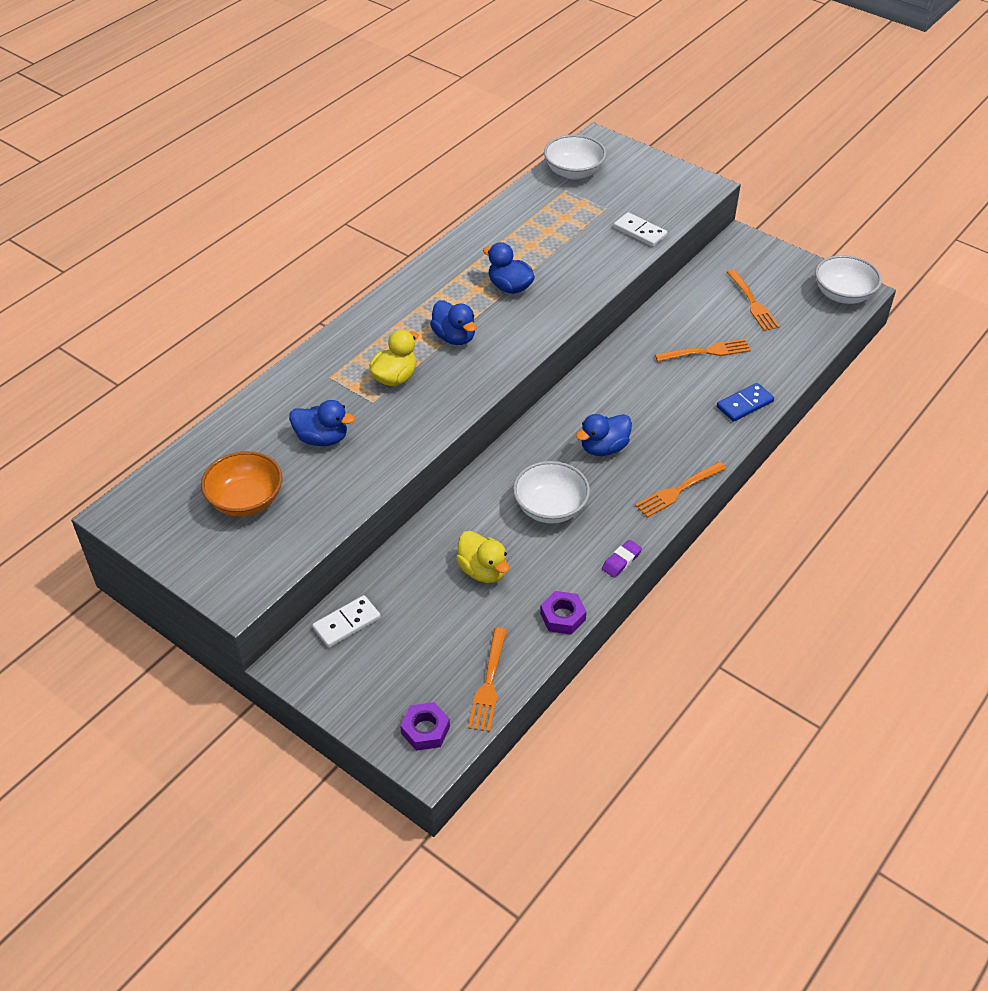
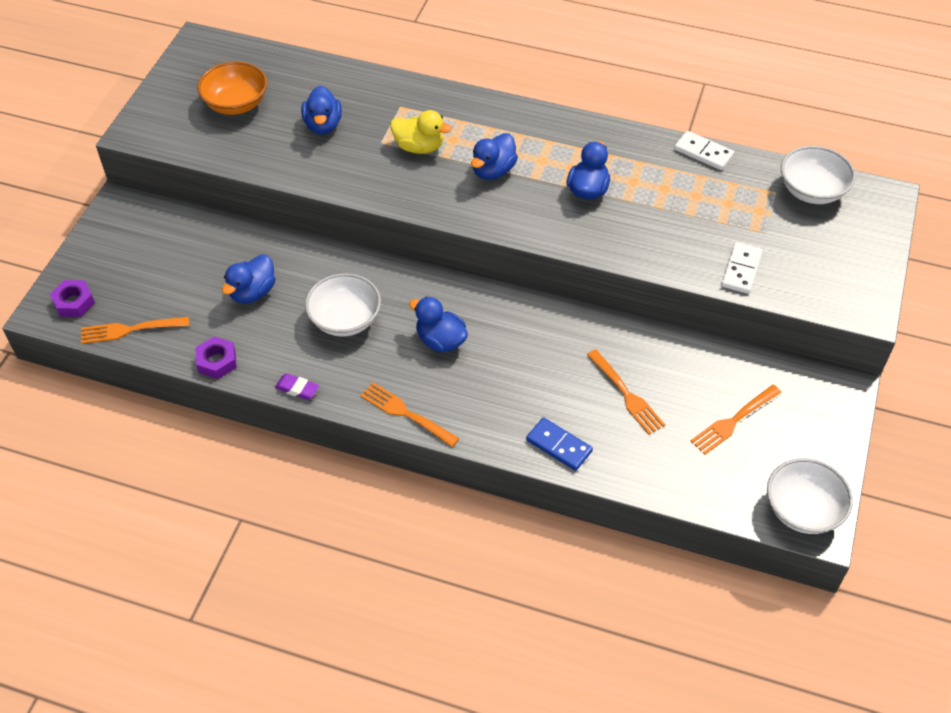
camera: 70 degrees right, 5 degrees up
(347, 623) = (169, 222): white domino -> white domino (703, 153)
(483, 570) = (252, 292): yellow duck -> blue duck

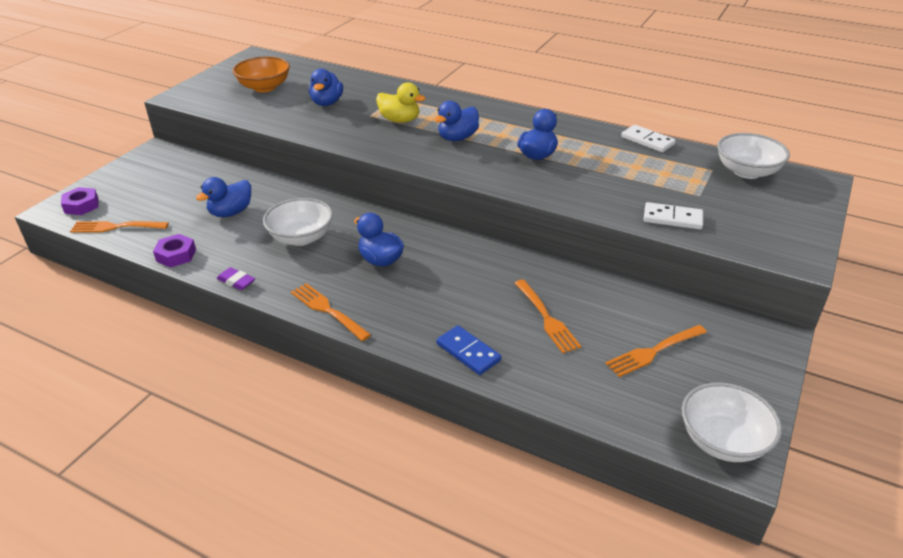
camera: 10 degrees right, 15 degrees down
(741, 270) = (672, 218): white domino -> white domino turned 75 degrees clockwise

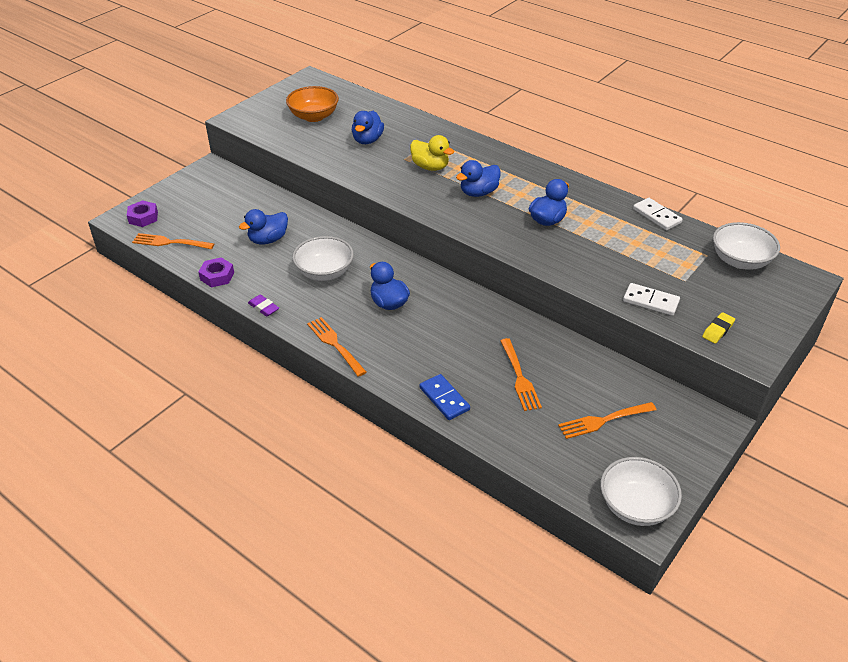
camera: 10 degrees right, 5 degrees up
(753, 238) = (717, 330): none -> yellow eraser

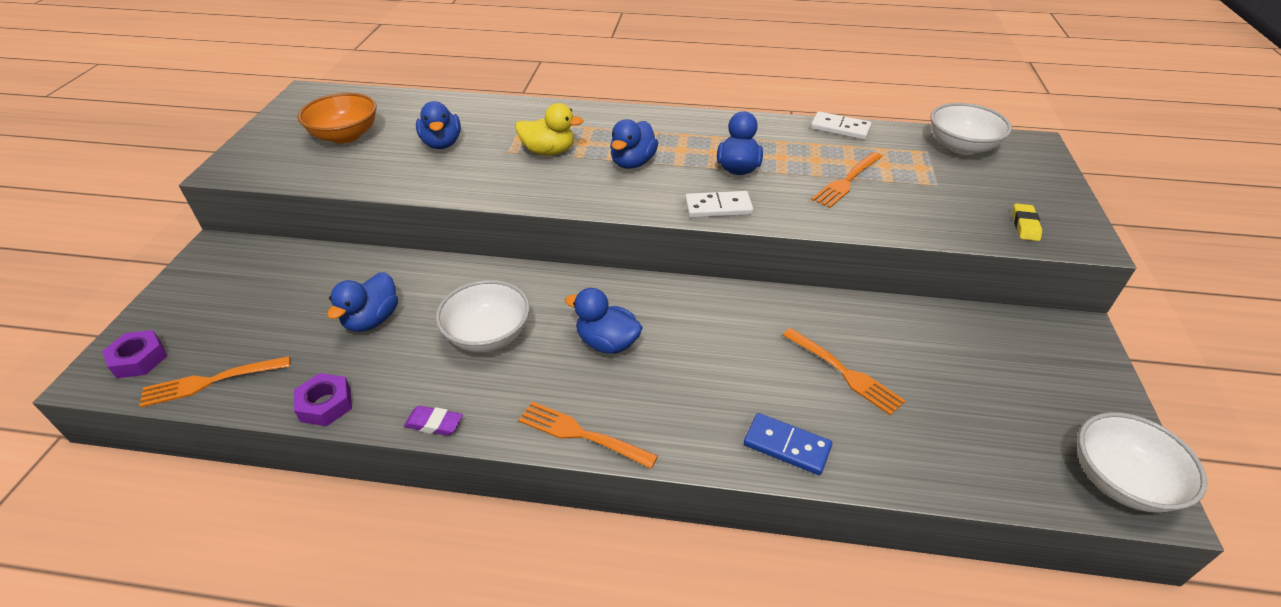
camera: 30 degrees left, 0 degrees up
(604, 420) = (980, 384): orange fork -> orange fork (847, 181)
(650, 301) = (931, 219): white domino -> white domino (718, 207)

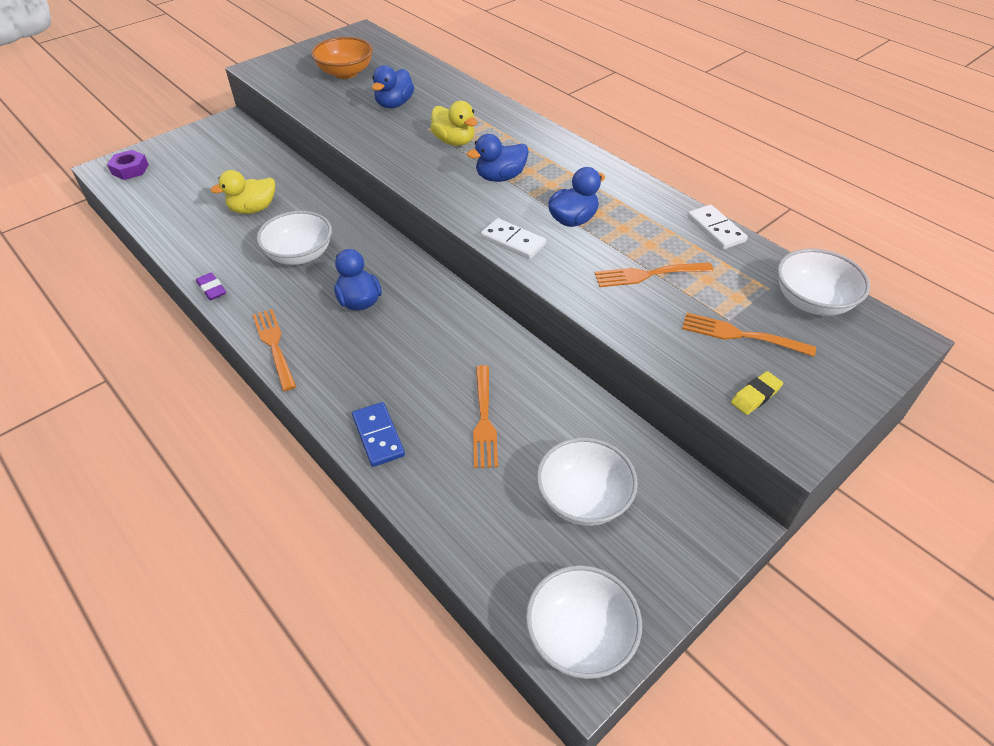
camera: 40 degrees right, 5 degrees up
(212, 381) = (145, 200): orange fork -> orange fork (742, 335)
(326, 404) = (177, 245): purple nut -> none
(372, 320) = (253, 209): blue duck -> yellow duck
(985, 381) = (583, 498): none -> white bowl

